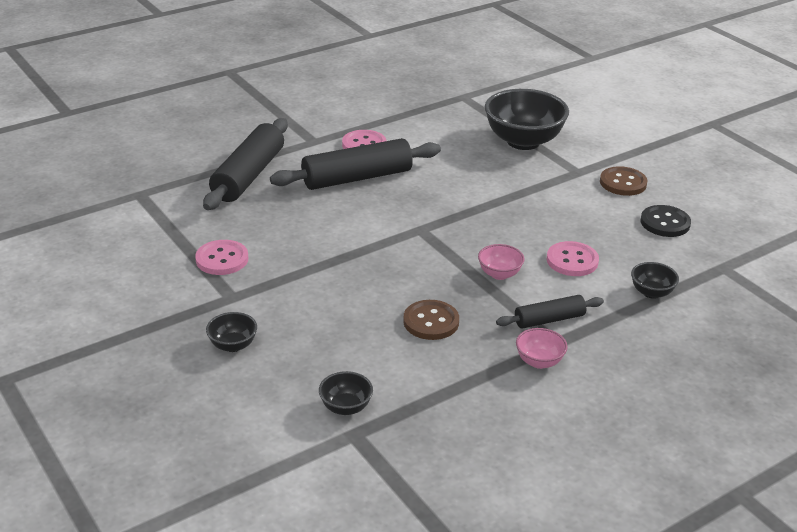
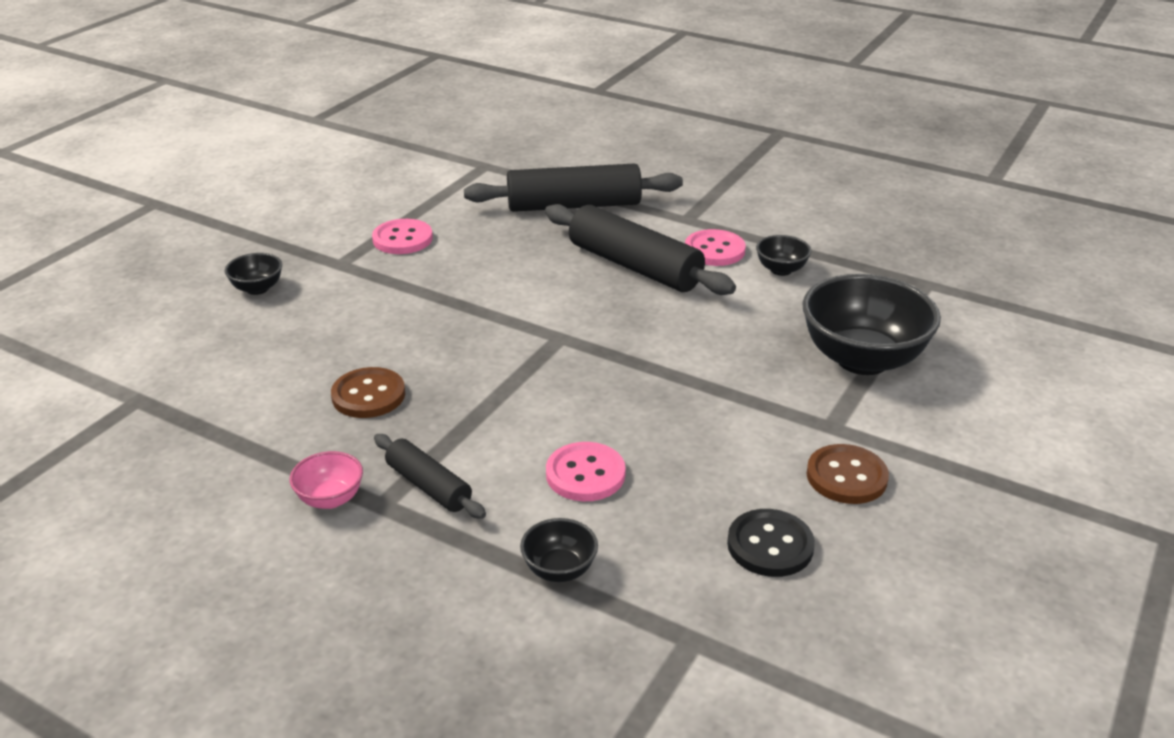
camera: 65 degrees right, 0 degrees up
(346, 407) = (181, 382): black bowl -> black bowl (781, 270)
(499, 274) = (506, 420): pink bowl -> none

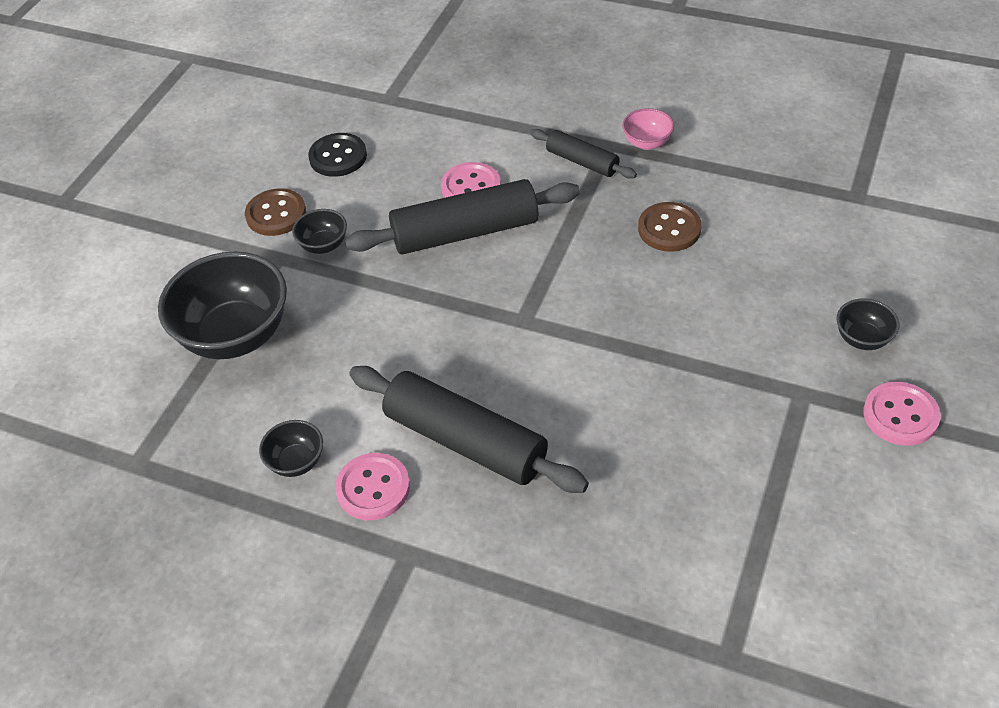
camera: 175 degrees right, 15 degrees up
(402, 239) = (756, 449): pink button -> pink button (900, 415)
(559, 570) = (474, 122): black bowl -> black bowl (323, 245)
(574, 205) = (565, 562): black rolling pin -> black rolling pin (465, 232)

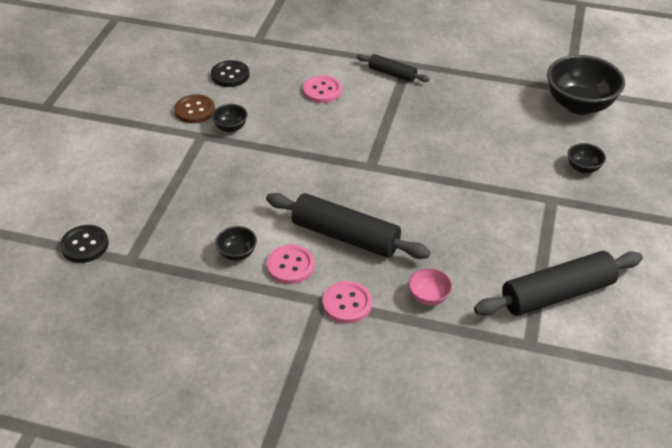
camera: 10 degrees left, 5 degrees down
(76, 434) = (85, 245): none -> black button
(236, 335) = (182, 182): black bowl -> black bowl (579, 105)
(465, 232) = (323, 117): black rolling pin -> black rolling pin (557, 294)
(647, 143) = (431, 62): pink bowl -> pink bowl (428, 297)
(669, 229) = (454, 111): brown button -> none
(900, 415) = (612, 209): pink button -> pink button (347, 303)

